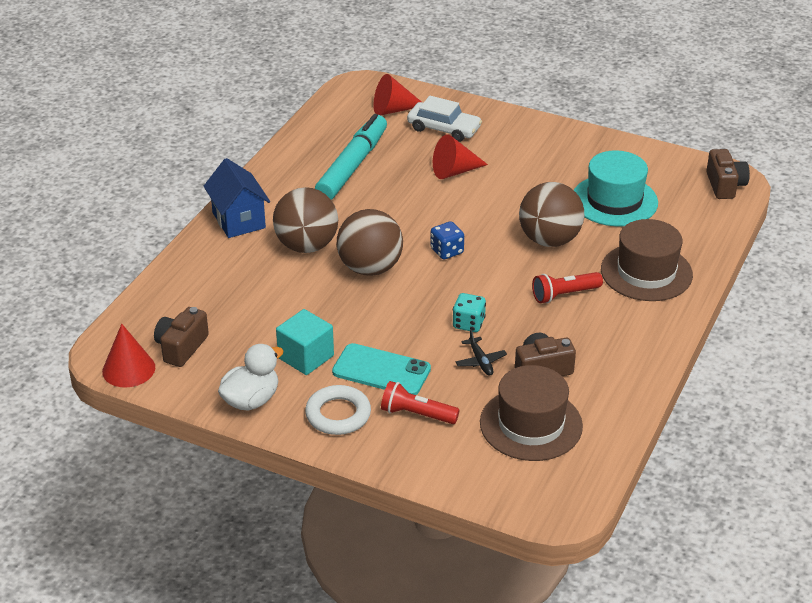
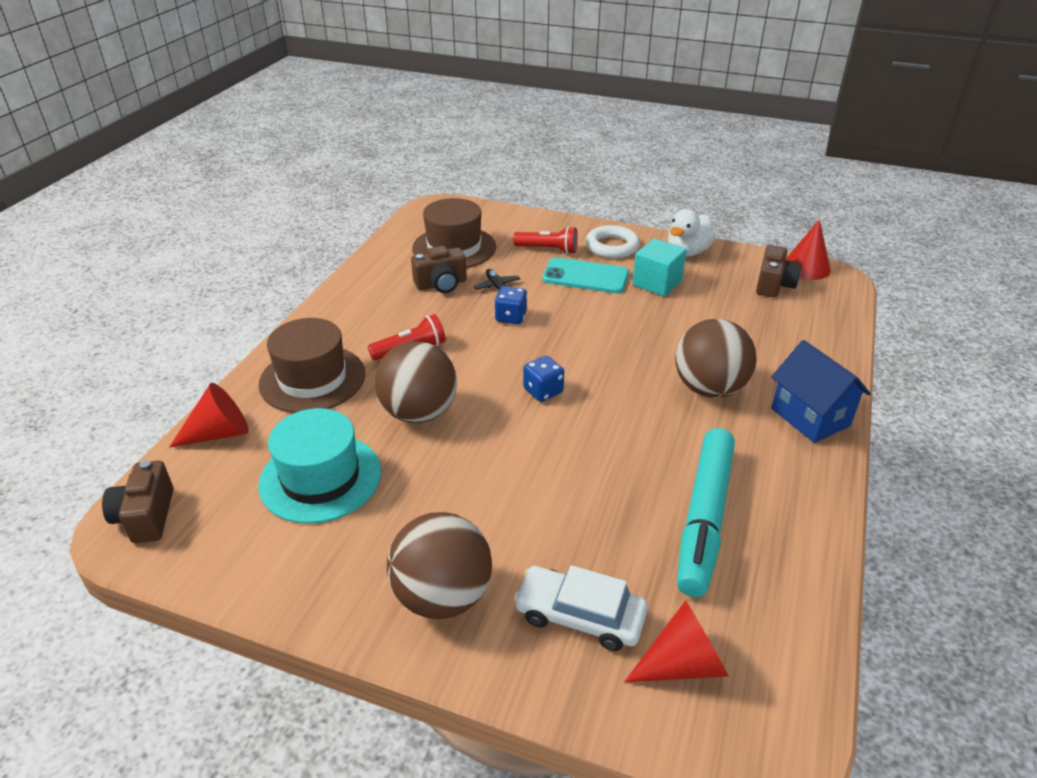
camera: 175 degrees right, 0 degrees up
(370, 268) = (626, 366): brown ball -> brown ball (442, 596)
(454, 171) = (549, 517): red cone -> red cone (219, 433)
(468, 324) = (511, 317): turquoise dice -> blue dice

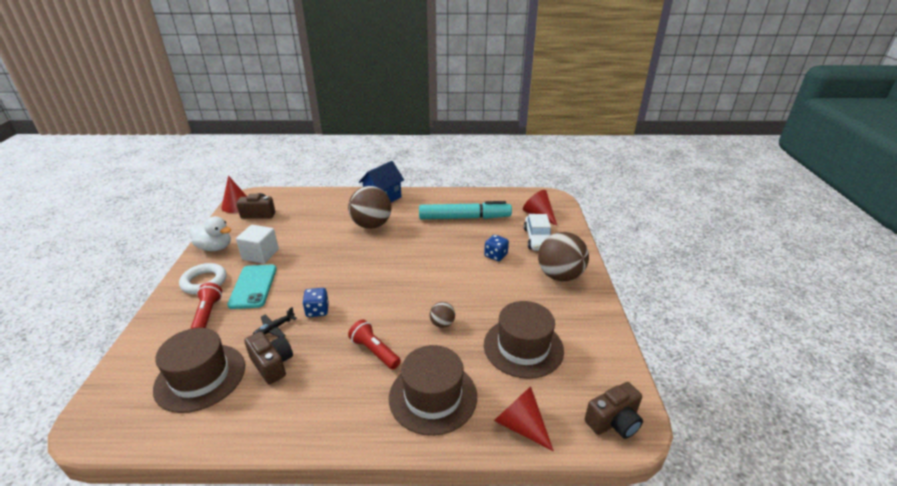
camera: 110 degrees left, 5 degrees down
(320, 478) = (523, 347): turquoise hat -> brown hat
(419, 412) = (442, 324): brown ball -> brown ball, size x0.47
(543, 391) = (397, 278): blue dice -> blue dice (495, 255)
(657, 283) = (260, 254): turquoise cube -> white cube

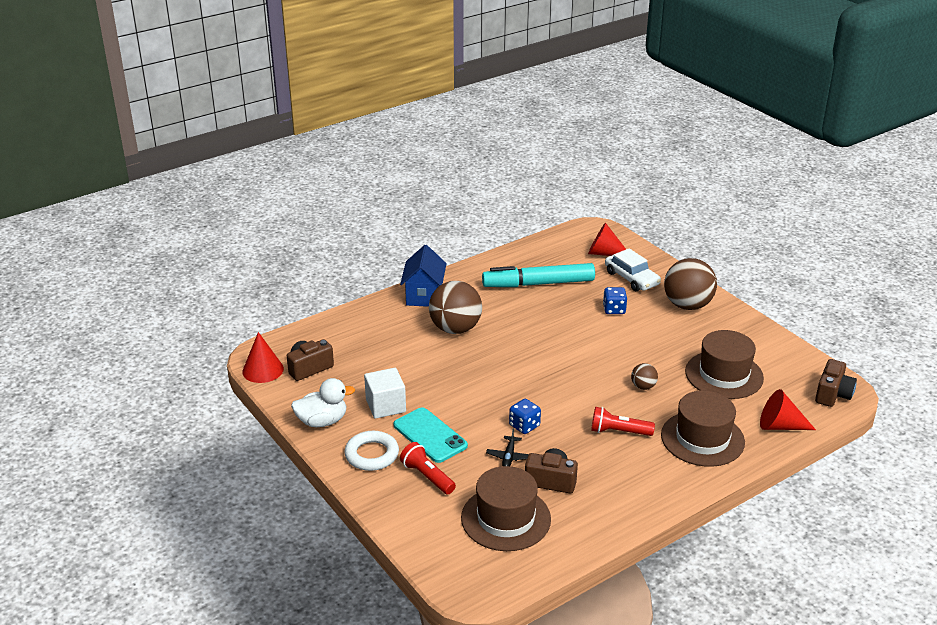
camera: 35 degrees left, 0 degrees up
(464, 218) = (538, 284): turquoise marker -> turquoise marker turned 150 degrees counterclockwise

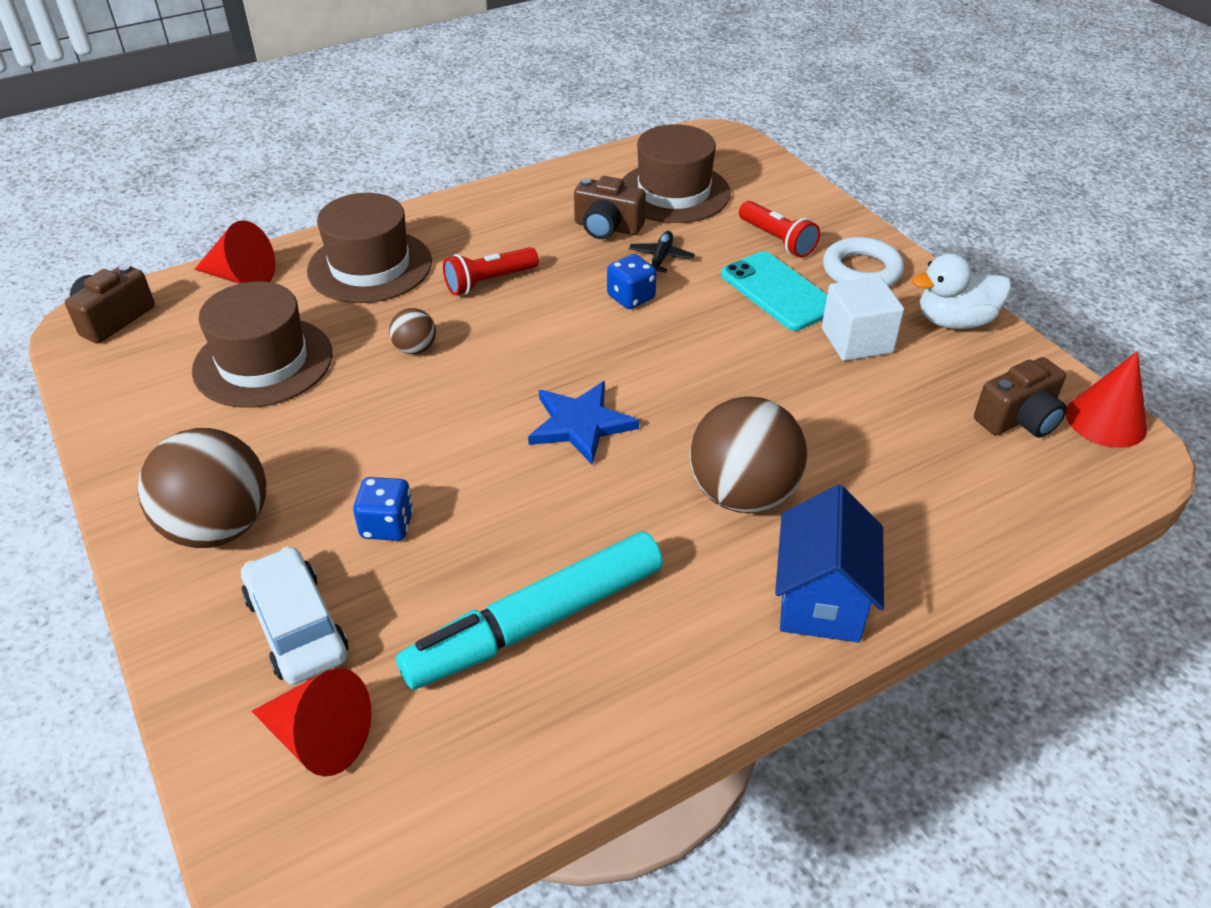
camera: 175 degrees left, 10 degrees up
(538, 284) = (536, 623): turquoise marker -> turquoise marker turned 150 degrees clockwise
(538, 353) = (580, 424): none -> blue star
(618, 432) = (489, 282): red flashlight -> red flashlight turned 135 degrees clockwise

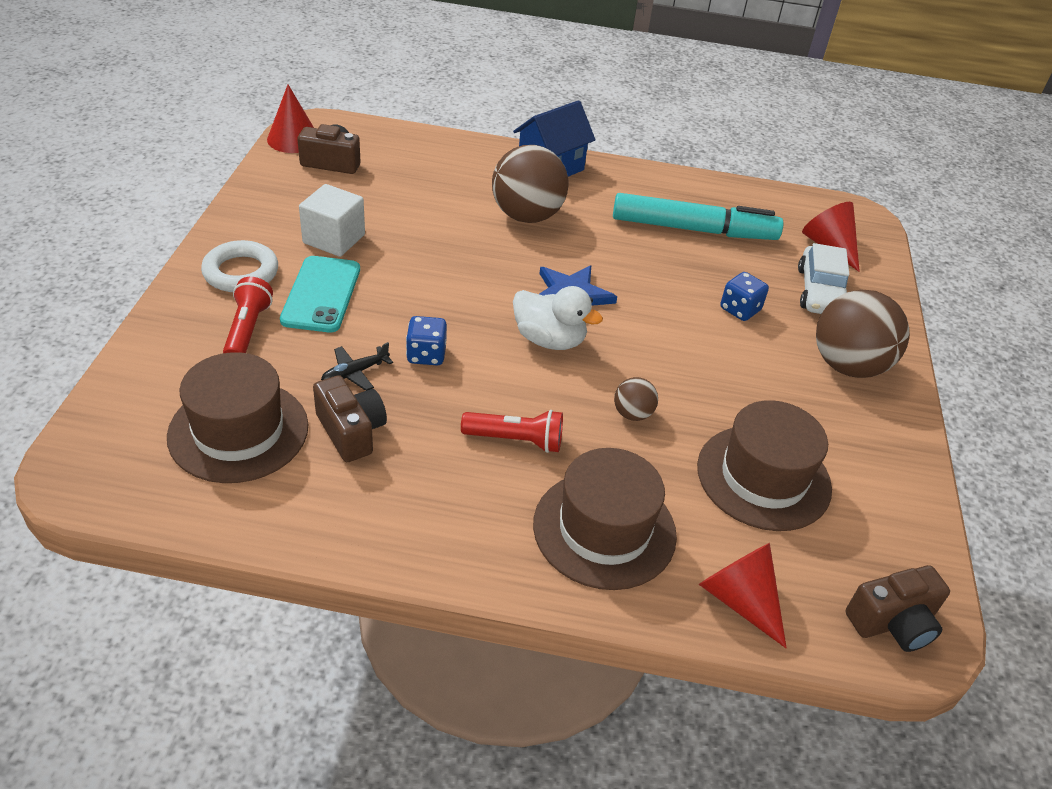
camera: 145 degrees left, 0 degrees up
(954, 321) = (257, 213): white duck -> white duck (549, 340)

